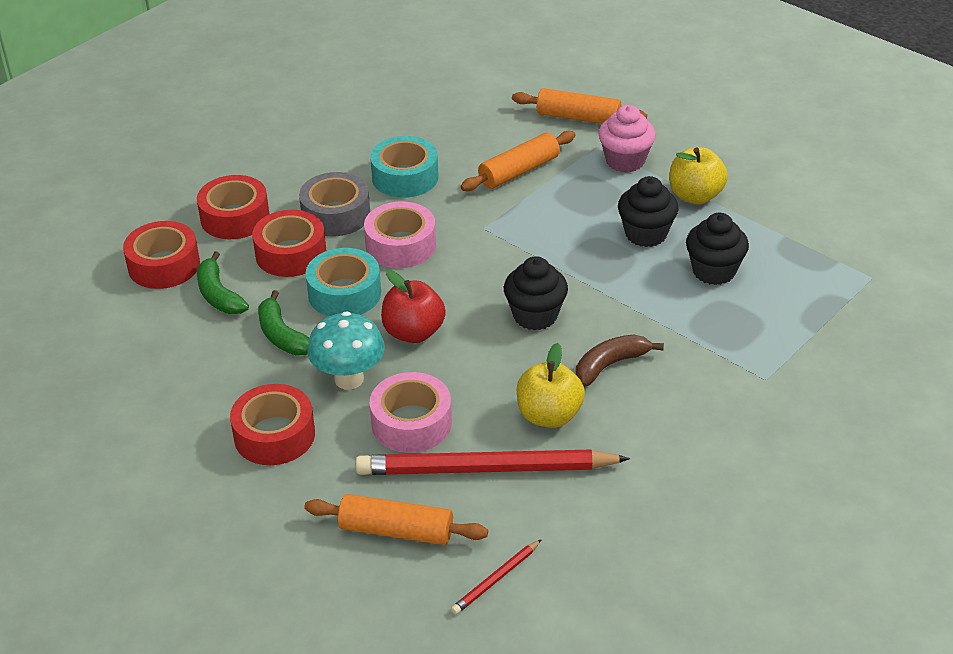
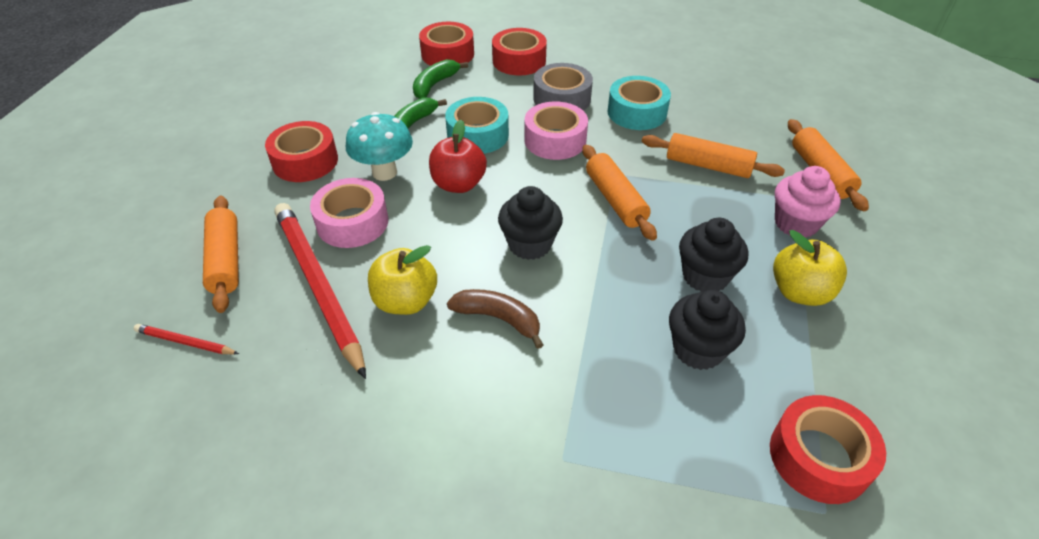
camera: 60 degrees right, 5 degrees up
(291, 254) = (501, 96): red tape -> red tape (819, 457)
(518, 243) = (615, 200): none -> orange rolling pin

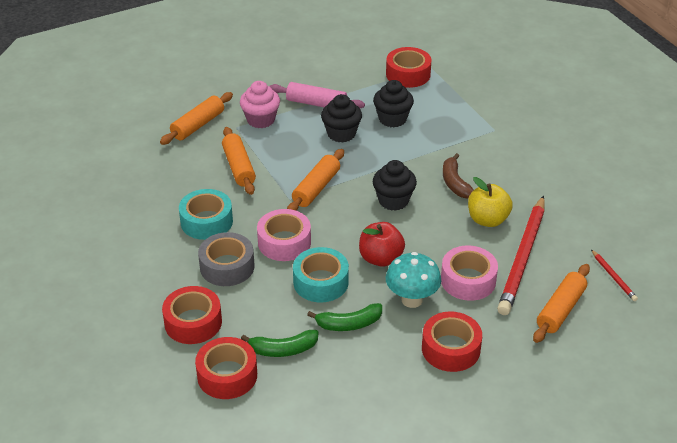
camera: 130 degrees left, 5 degrees down
(799, 292) = (316, 103): yellow apple -> pink rolling pin

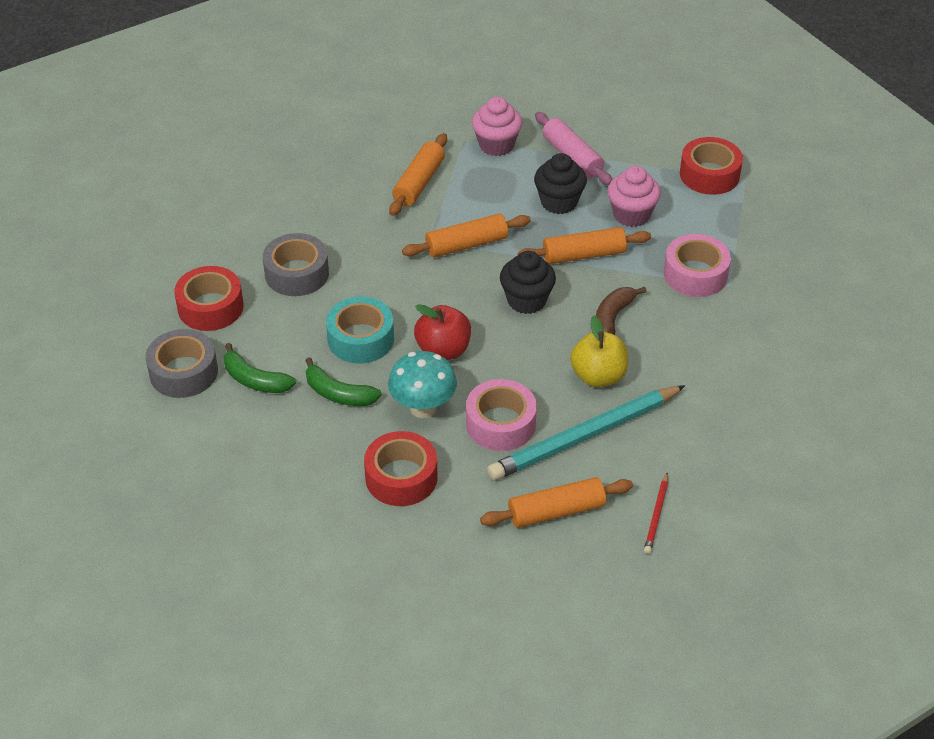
camera: 40 degrees right, 5 degrees up
(198, 125) = (430, 119): orange rolling pin -> orange rolling pin (583, 255)
(206, 221) = (328, 220): turquoise tape -> none
(227, 375) = (183, 372): red tape -> grey tape
(284, 242) = (373, 281): pink tape -> pink tape (695, 274)
(392, 119) = (631, 215): black cupcake -> pink cupcake
(522, 258) = (585, 436): red pencil -> turquoise pencil

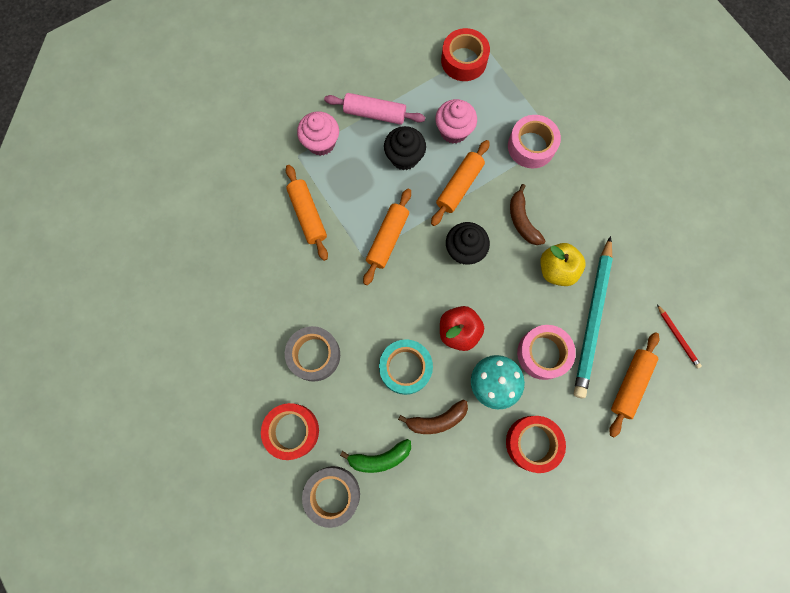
camera: 45 degrees left, 30 degrees up
(338, 394) = (437, 420): green banana -> brown banana

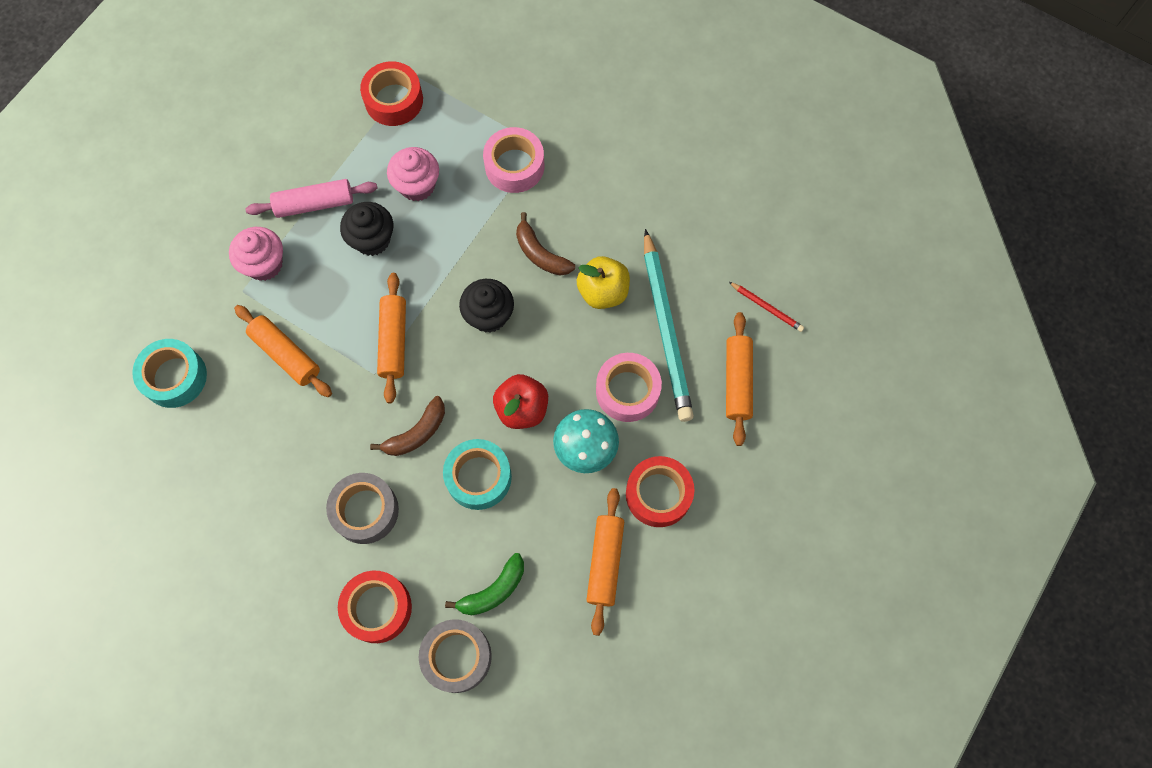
camera: 25 degrees left, 5 degrees down
(225, 197) = (174, 377): none -> turquoise tape
(437, 420) = (540, 518): brown banana -> brown banana (417, 433)
(459, 186) = (451, 246): orange rolling pin -> orange rolling pin (605, 562)

